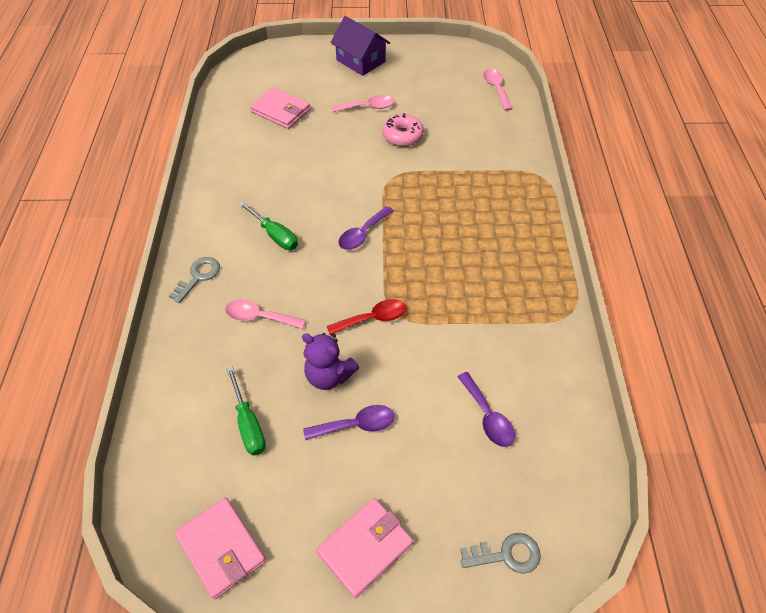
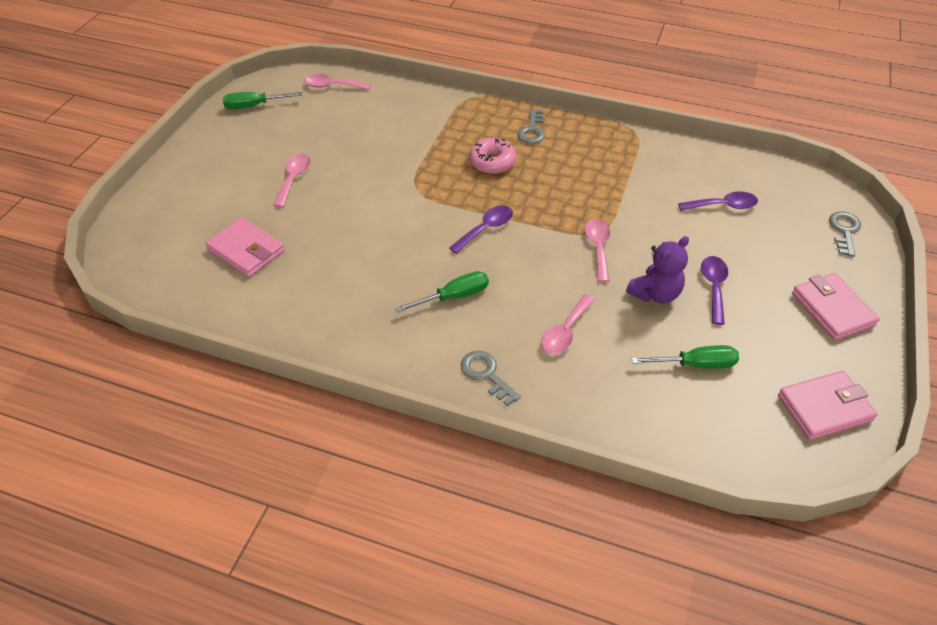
camera: 70 degrees left, 5 degrees down
(281, 111) = (246, 250): pink wallet -> pink wallet turned 75 degrees clockwise
(360, 61) = (206, 164): purple house -> none
(362, 234) = (486, 229): purple spoon -> purple spoon turned 105 degrees counterclockwise
(373, 318) = (598, 248): red spoon -> pink spoon
(402, 136) = (358, 165): pink donut -> pink donut (492, 162)
(442, 58) = (254, 106): none -> green screwdriver
(518, 231) = (532, 130): none -> grey key

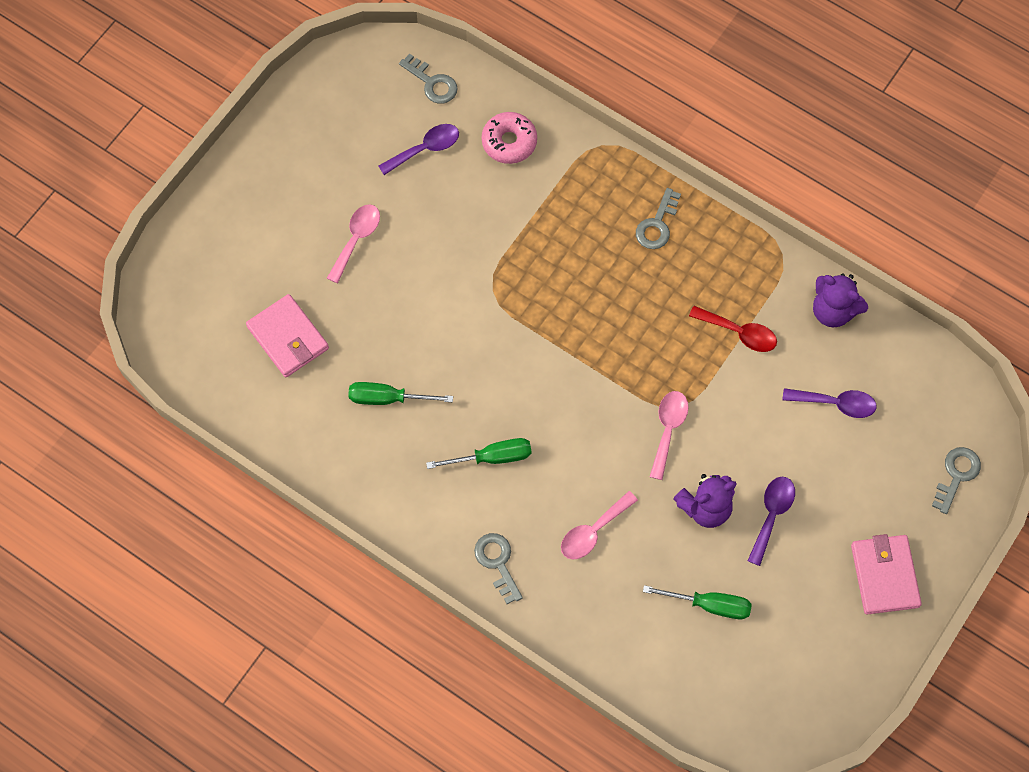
camera: 15 degrees right, 20 degrees up
(254, 106) = (330, 99): green screwdriver -> green screwdriver (387, 398)
(332, 86) = (432, 83): pink spoon -> grey key
(486, 229) = (553, 371): purple spoon -> purple spoon (425, 149)
(492, 162) = (592, 268): pink donut -> pink donut (509, 142)
(625, 178) = (739, 333): none -> red spoon
(689, 153) = (833, 311): none -> purple teddy bear
(824, 408) = (813, 686): pink wallet -> none

